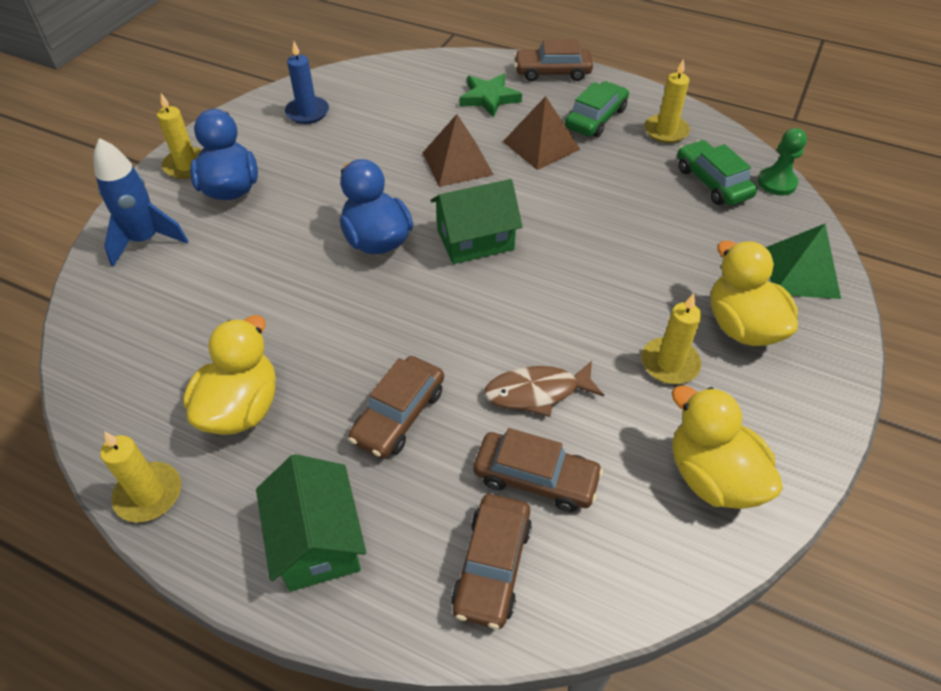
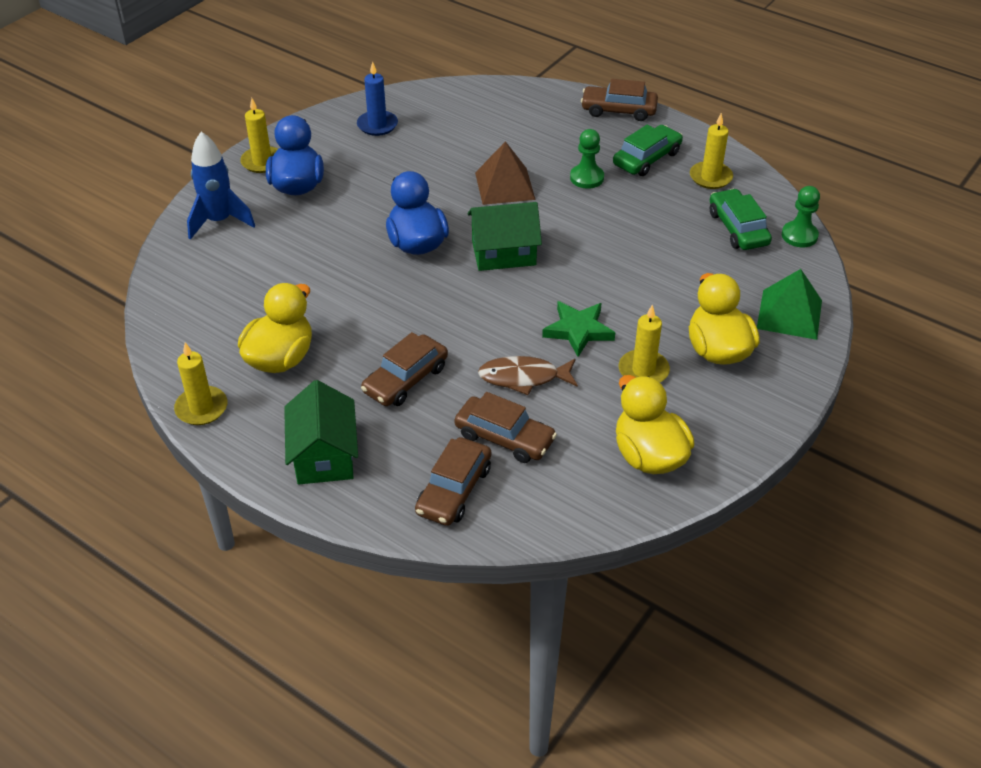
camera: 10 degrees right, 5 degrees down
(489, 98) = (550, 129): green star -> green star (578, 330)
(541, 145) = (587, 178): brown pyramid -> green pawn

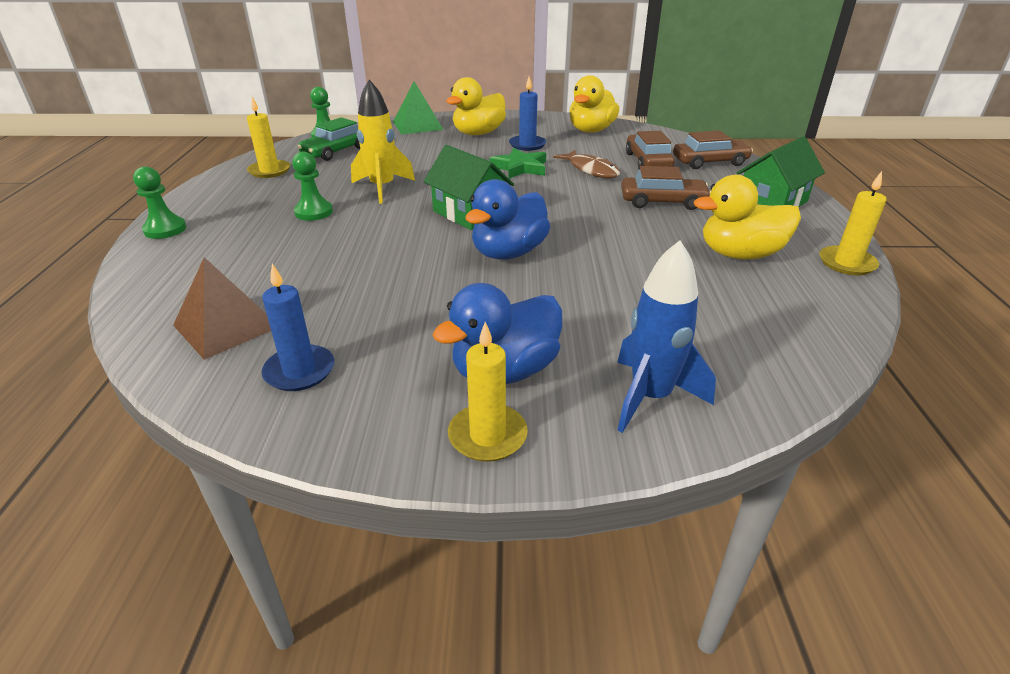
camera: 125 degrees left, 10 degrees down
(505, 186) = (364, 243): brown pyramid -> brown pyramid (226, 325)
(606, 226) = (382, 188): none -> yellow rocket
(618, 110) = (165, 229): brown car -> green pawn
(643, 370) = (527, 145): yellow candle -> blue candle
(647, 158) = (257, 197): green car -> none

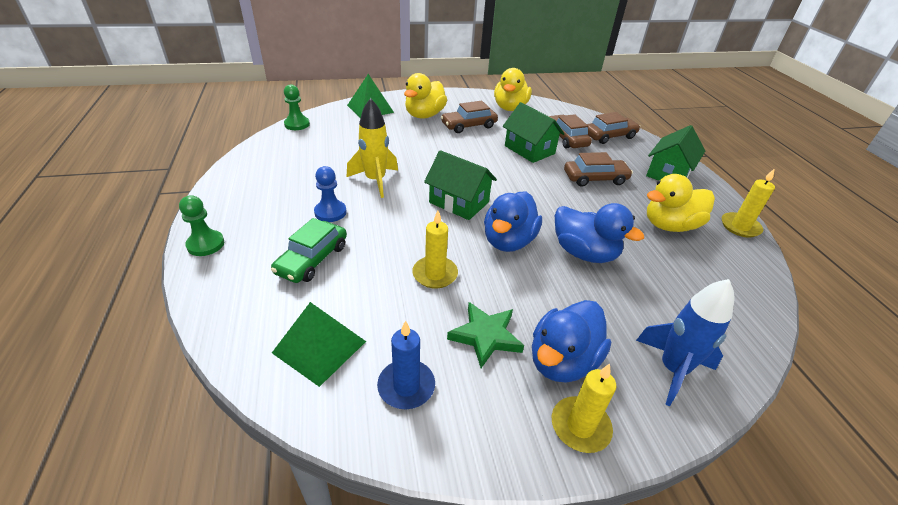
camera: 15 degrees left, 5 degrees up
(226, 325) = (319, 346): brown pyramid -> green pyramid
(269, 171) = (267, 168): yellow candle -> yellow candle (435, 274)
(314, 212) = (330, 212): green pawn -> blue pawn
(336, 151) = (314, 142): green car -> green car (312, 259)
(520, 167) = (475, 150): green star -> green star (486, 336)
(527, 145) = (468, 125): blue candle -> brown car
(591, 170) = (529, 150): brown fish -> green house
(601, 272) = (584, 253): none -> blue duck

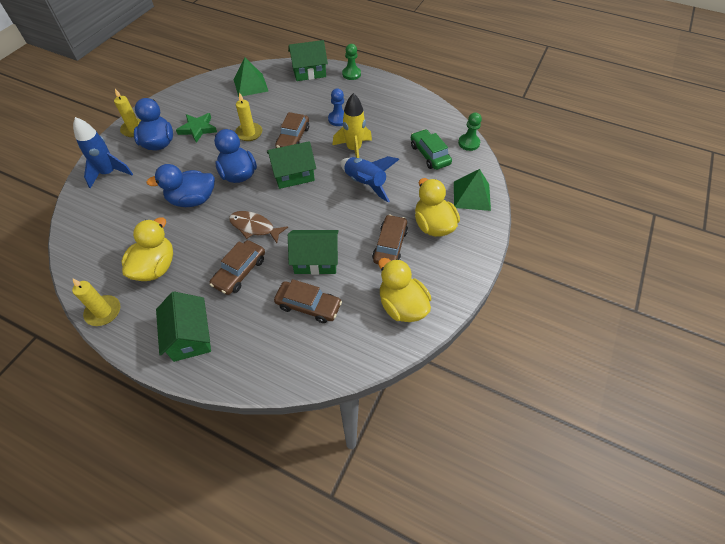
camera: 130 degrees right, 15 degrees up
(227, 293) = (309, 72): none -> green house
(312, 259) = (305, 100): green car -> green car (429, 154)
(406, 386) = (206, 97): blue candle -> none
(417, 157) = (365, 184): none -> blue rocket
(549, 193) = (254, 227): none -> brown fish
(609, 136) = (279, 350): brown car -> brown car (293, 138)

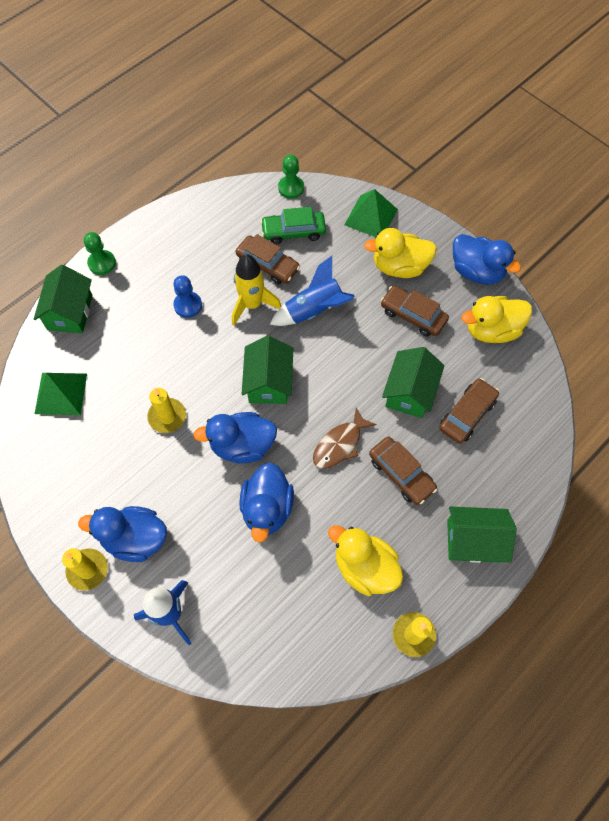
camera: 70 degrees left, 10 degrees up
(198, 129) = (127, 481): green star -> none
(293, 138) = (201, 366): brown car -> brown car (268, 265)
(458, 281) = (477, 271): none -> blue duck

